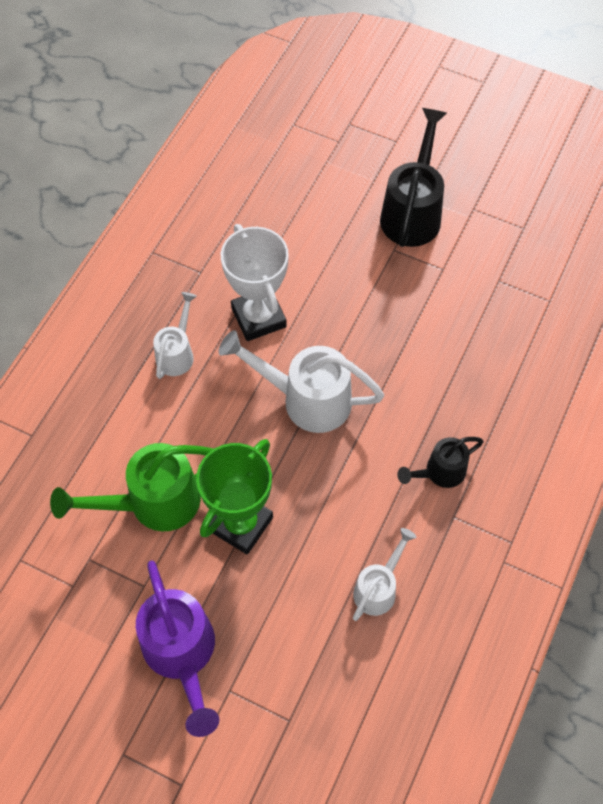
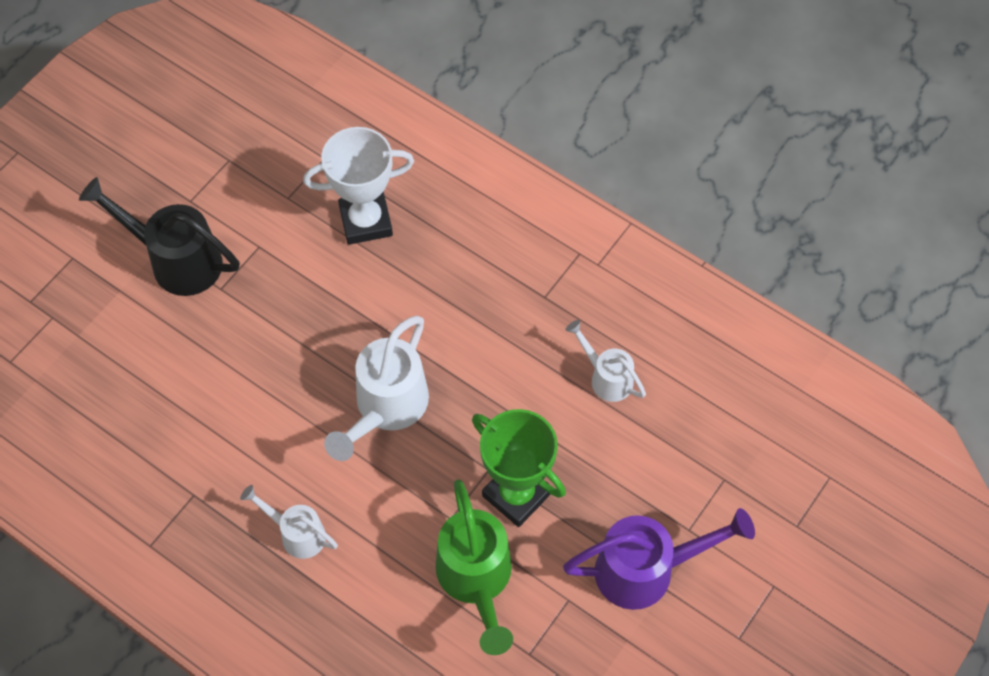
camera: 80 degrees left, 0 degrees up
(258, 317) = (272, 440): white trophy -> white trophy (366, 221)
(440, 472) = (495, 298): black watering can -> none

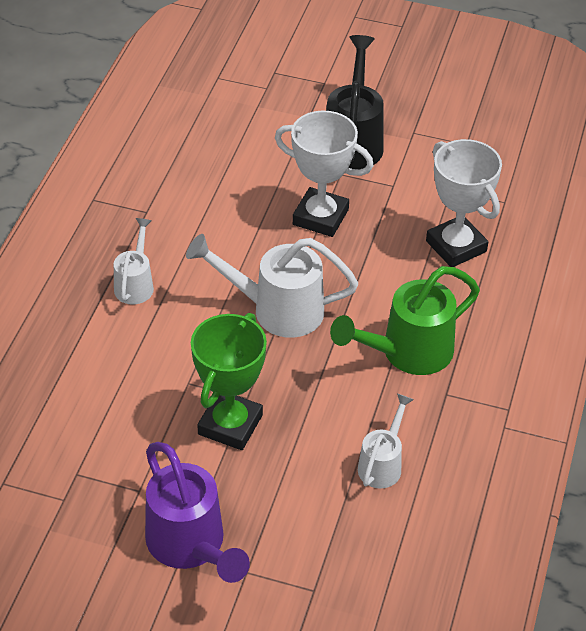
camera: 70 degrees right, 15 degrees down
(275, 327) = (320, 217): none -> white trophy
(476, 579) = (135, 416): green watering can -> green watering can (408, 352)

